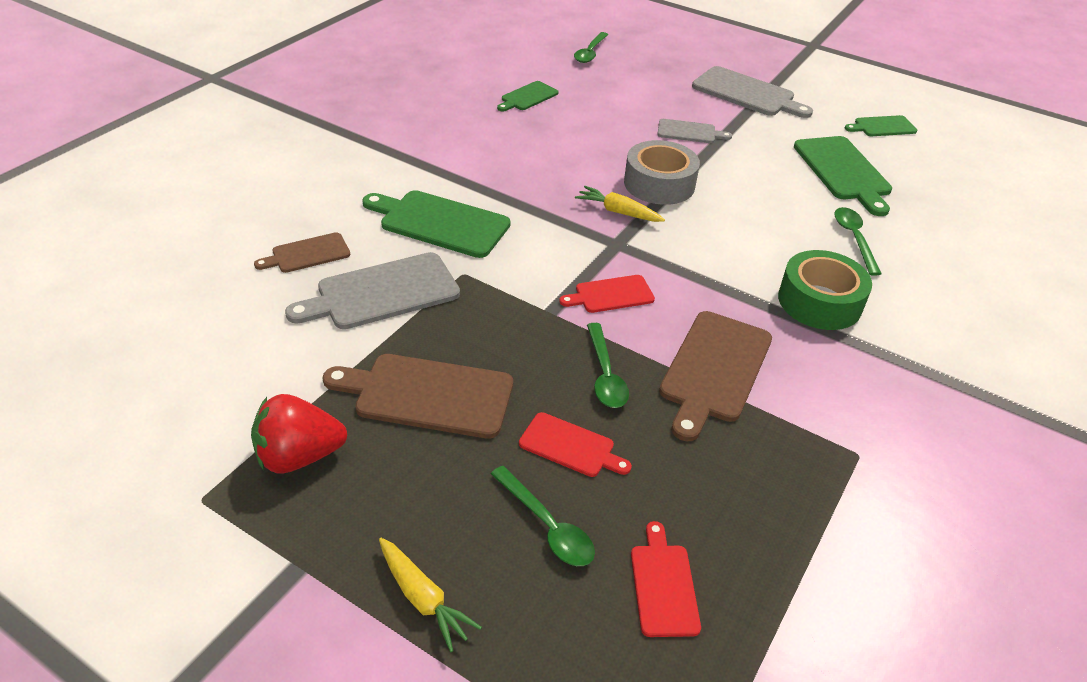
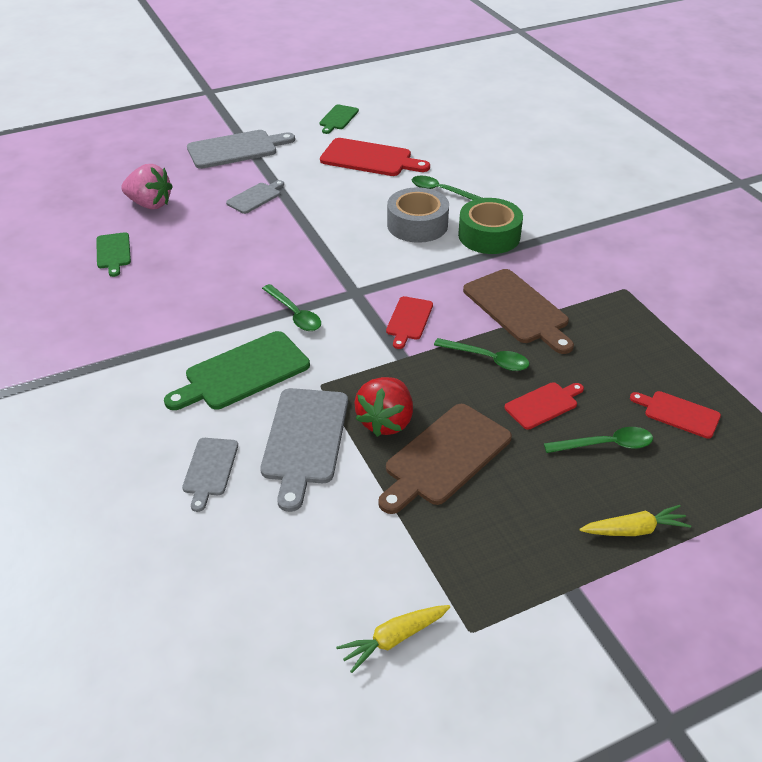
camera: 55 degrees left, 0 degrees up
(299, 456) = (461, 554): red strawberry -> red strawberry (386, 421)
(307, 254) = (210, 469): brown cutting board -> grey cutting board
(590, 53) = (86, 192): green spoon -> green spoon (294, 314)
(610, 86) = (150, 204): none -> pink strawberry
(618, 212) = (319, 275): yellow carrot -> yellow carrot (394, 639)
(659, 184) = (304, 241): grey tape -> grey tape (417, 225)
(843, 171) = (370, 158): green cutting board -> red cutting board

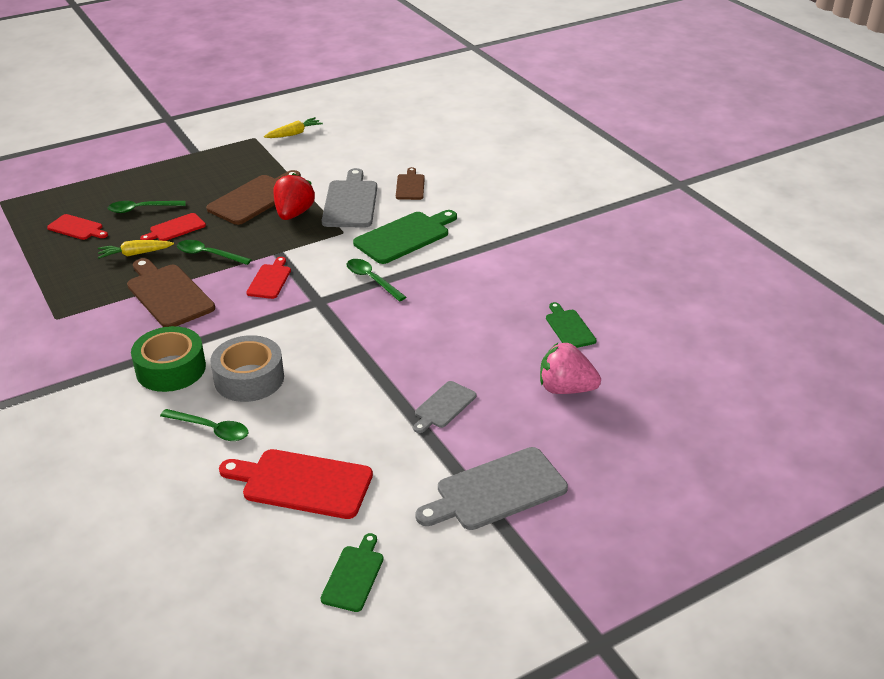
camera: 175 degrees right, 5 degrees down
(210, 469) = (410, 186): grey cutting board -> brown cutting board
(634, 530) = (146, 173): yellow carrot -> yellow carrot (135, 254)

